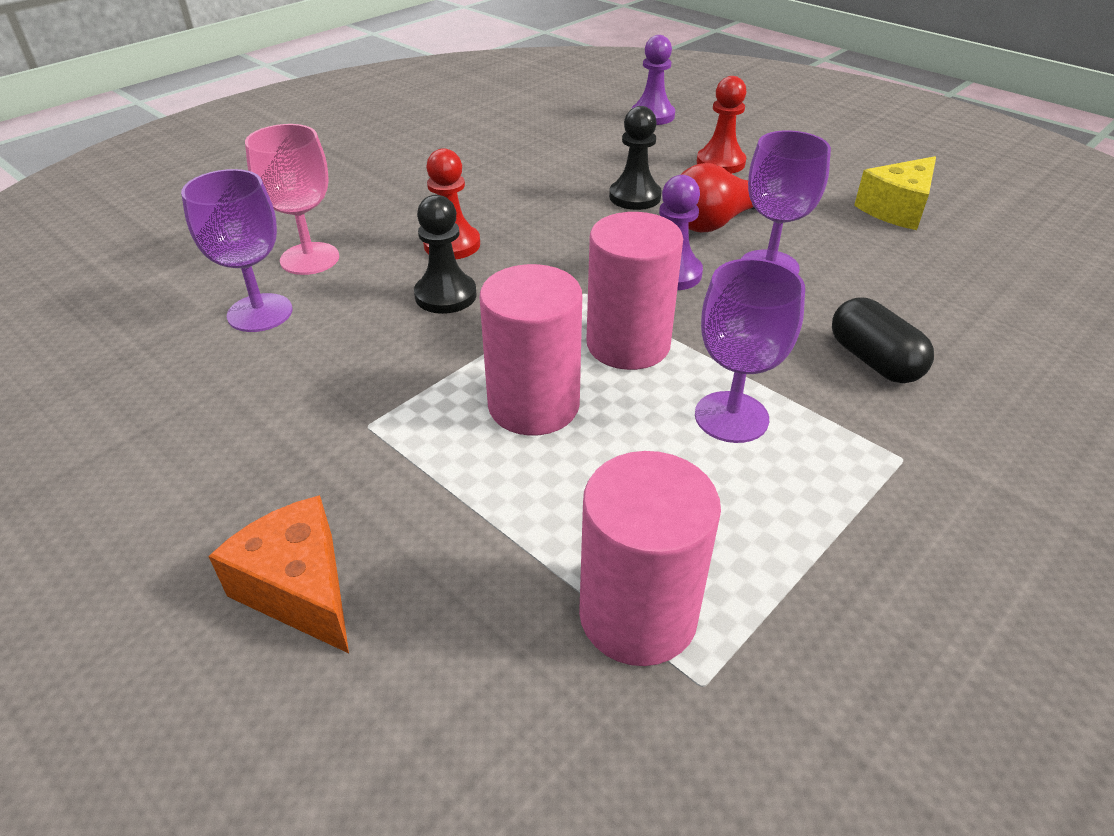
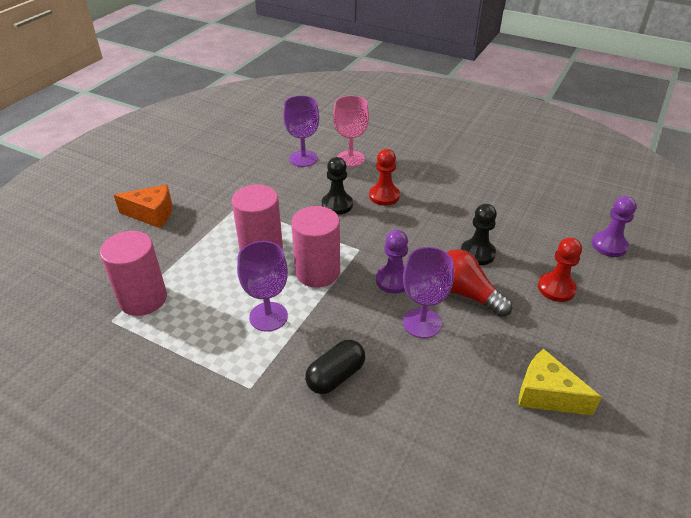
camera: 75 degrees right, 0 degrees up
(300, 590) = (152, 214): orange cheese -> orange cheese turned 60 degrees clockwise

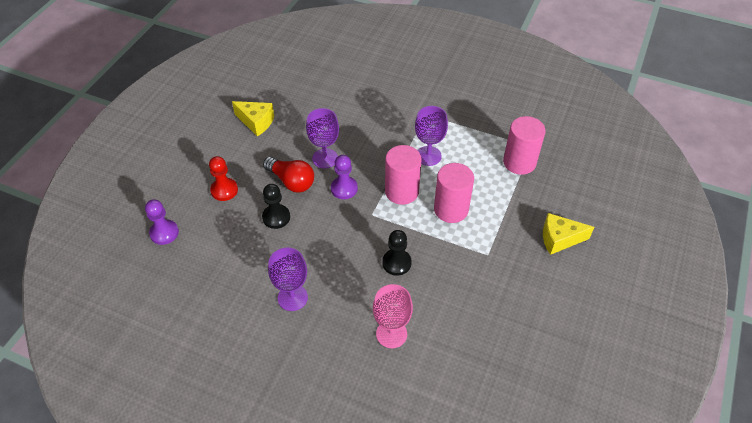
camera: 175 degrees right, 10 degrees up
(152, 214) = (559, 239): orange cheese -> yellow cheese
(303, 159) = (443, 329): purple goblet -> purple goblet (292, 297)
(335, 376) = (378, 124): black capsule -> none
(384, 196) = (353, 278): red pawn -> none

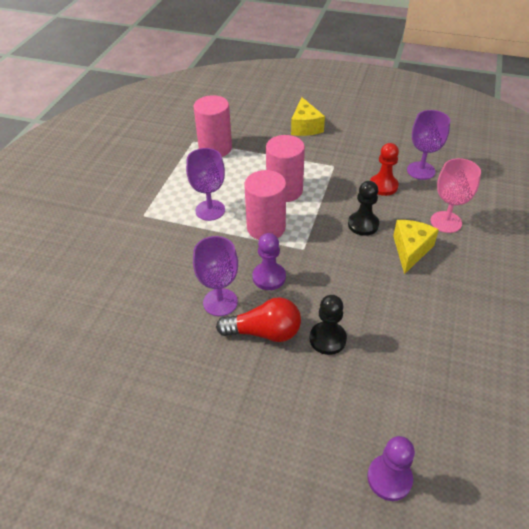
camera: 95 degrees left, 5 degrees down
(224, 190) = (292, 412): red pawn -> red pawn (383, 186)
(256, 122) = (149, 397): yellow cheese -> yellow cheese (410, 250)
(291, 181) = (264, 332): red light bulb -> red light bulb turned 60 degrees clockwise
(292, 297) = (437, 303): purple goblet -> purple goblet (421, 171)

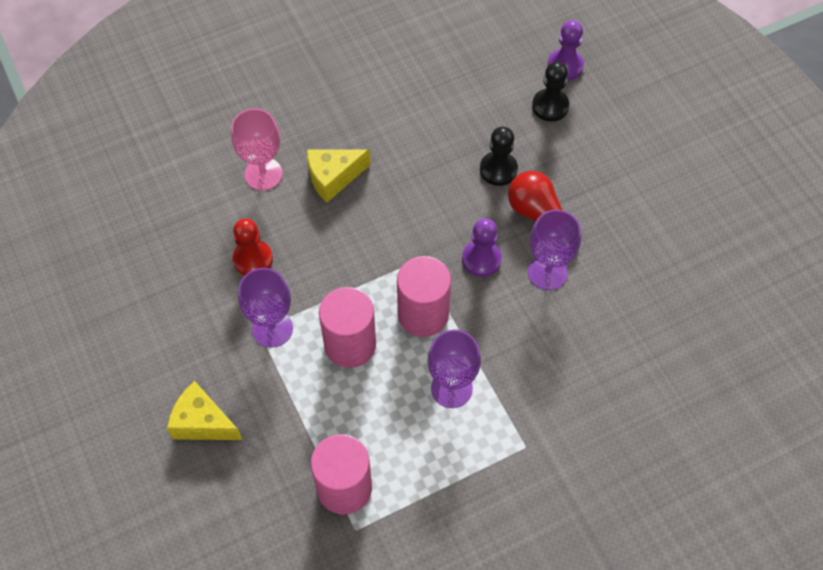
camera: 135 degrees left, 15 degrees up
(305, 127) = (203, 423): yellow cheese -> yellow cheese turned 105 degrees counterclockwise
(363, 224) = (334, 236): black pawn -> black pawn (550, 106)
(421, 171) = (191, 243): purple goblet -> purple goblet (272, 328)

